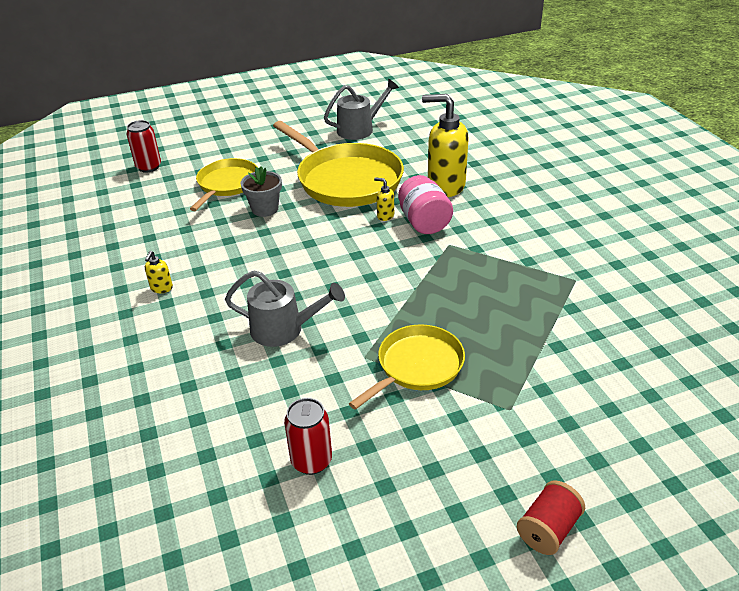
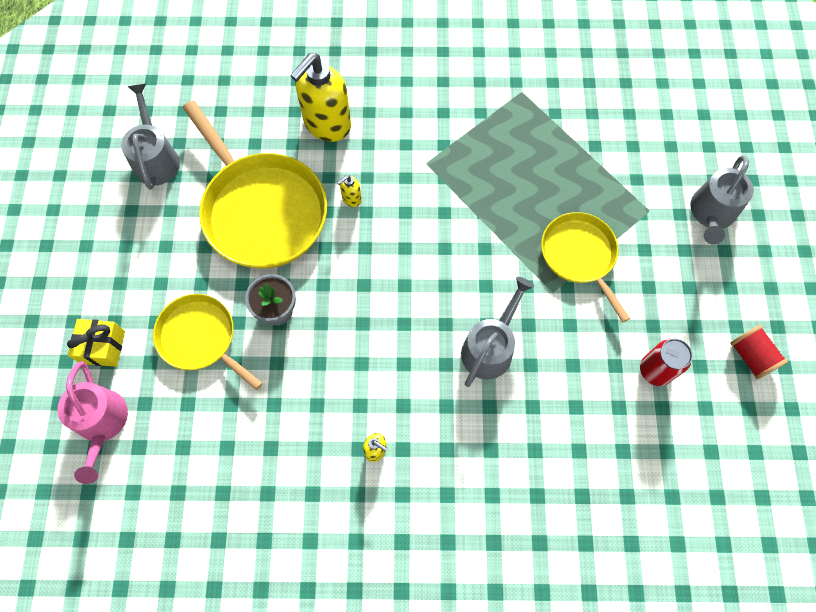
camera: 70 degrees left, 30 degrees up
(149, 167) = (102, 423): red can -> pink watering can
(204, 151) = (103, 347): none -> yellow gift
(346, 180) = (262, 211): yellow pan -> yellow pan turned 75 degrees clockwise
(424, 222) = (380, 169): pink jar -> none
(547, 468) = (711, 213): none -> grey watering can
(548, 529) = (760, 238): red spool -> red spool (751, 356)

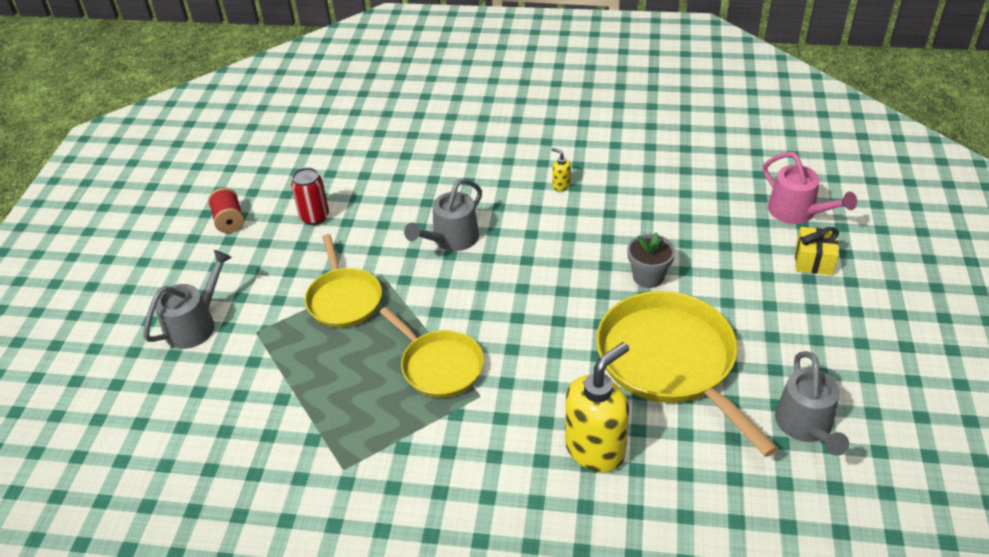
camera: 170 degrees left, 25 degrees down
(102, 423) = (797, 212): pink watering can -> pink watering can turned 150 degrees clockwise
(200, 338) = (720, 261): yellow pan -> yellow pan (439, 366)
(351, 198) = (570, 365): yellow soap dispenser -> none

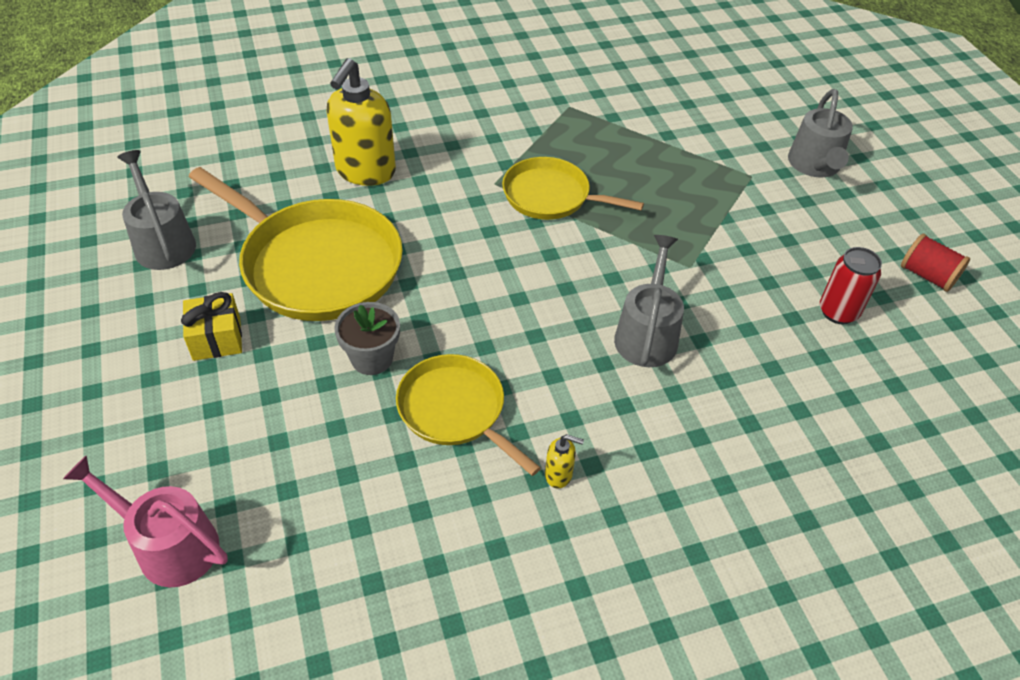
camera: 150 degrees right, 5 degrees up
(344, 299) = (701, 228): yellow pan -> yellow pan (455, 410)
(813, 261) = (145, 454): yellow gift -> yellow gift (217, 339)

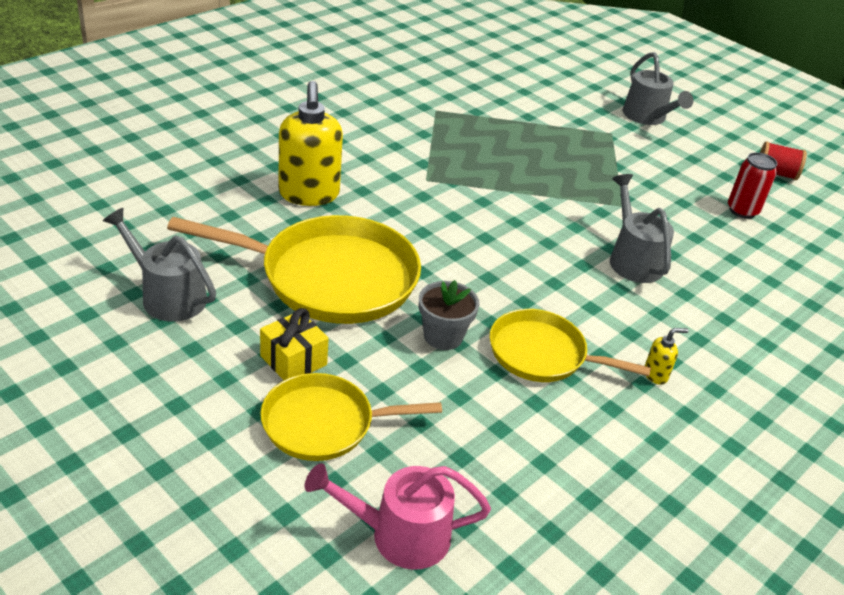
camera: 30 degrees left, 10 degrees down
(550, 196) = (479, 179): yellow pan -> yellow pan (323, 423)

